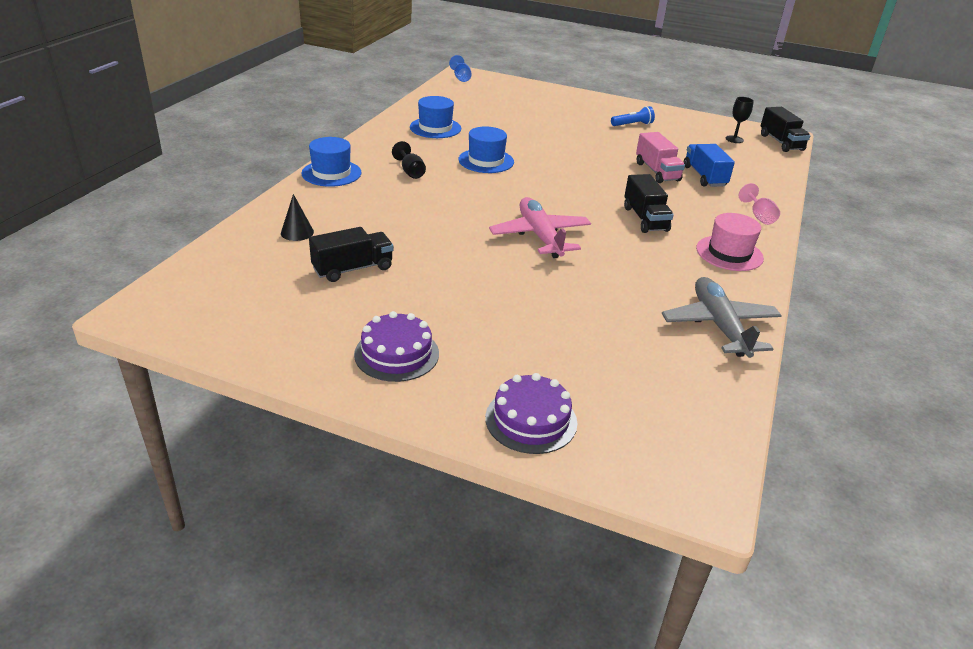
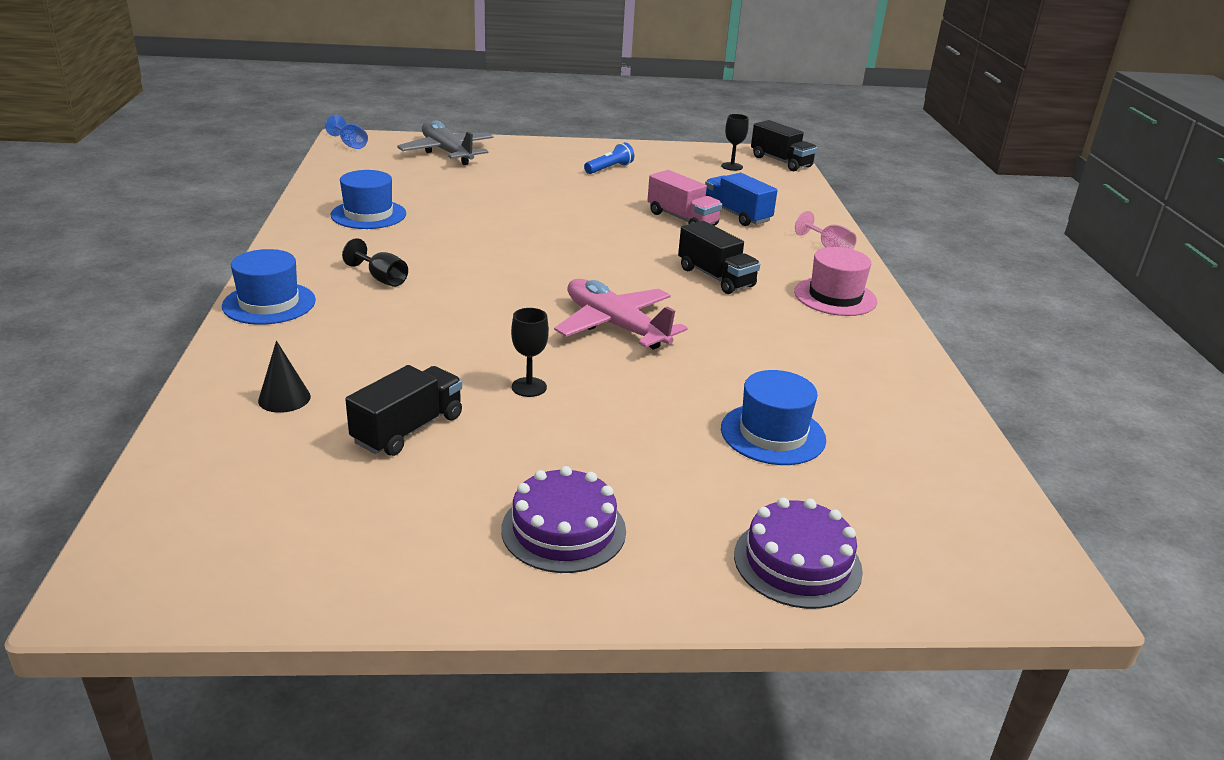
camera: 25 degrees left, 5 degrees down
(447, 262) = (529, 387): none -> black goblet
(486, 161) = (470, 245): blue hat -> blue hat (773, 434)
(719, 326) = (895, 382): grey plane -> grey plane (447, 152)

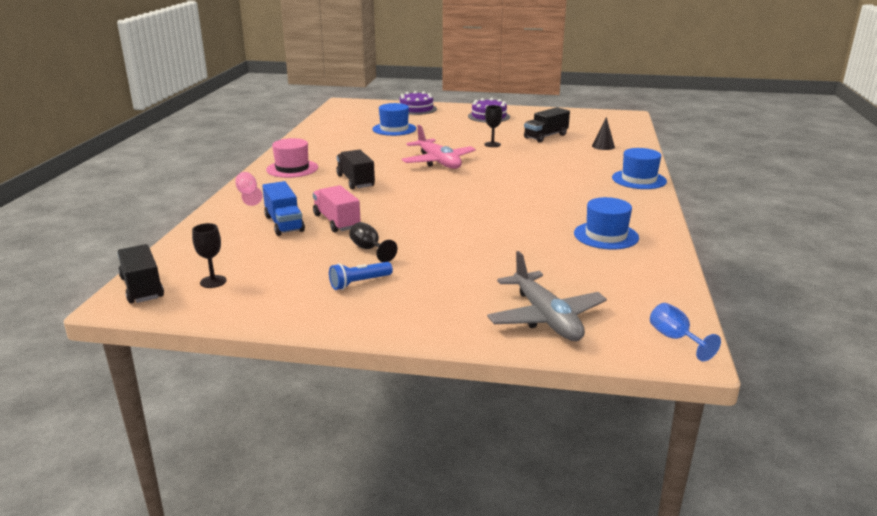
camera: 165 degrees left, 5 degrees down
(381, 279) = (577, 189): black goblet -> black goblet (369, 249)

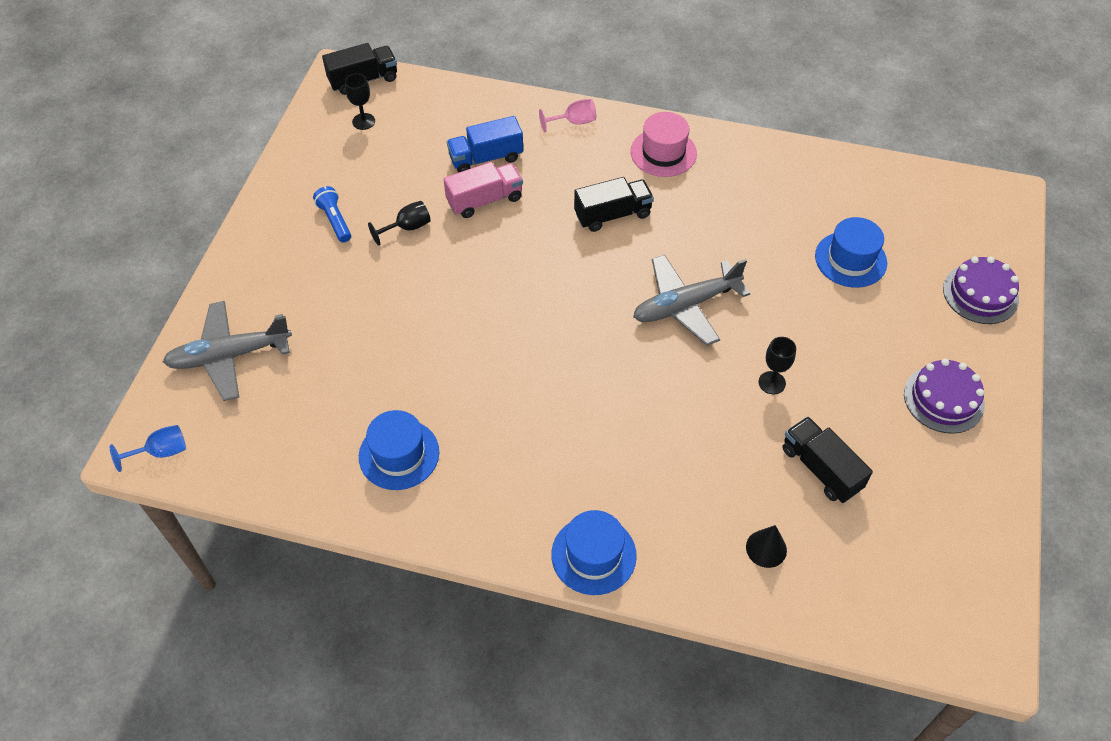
camera: 95 degrees right, 30 degrees up
(438, 162) = (685, 305): pink plane -> grey plane

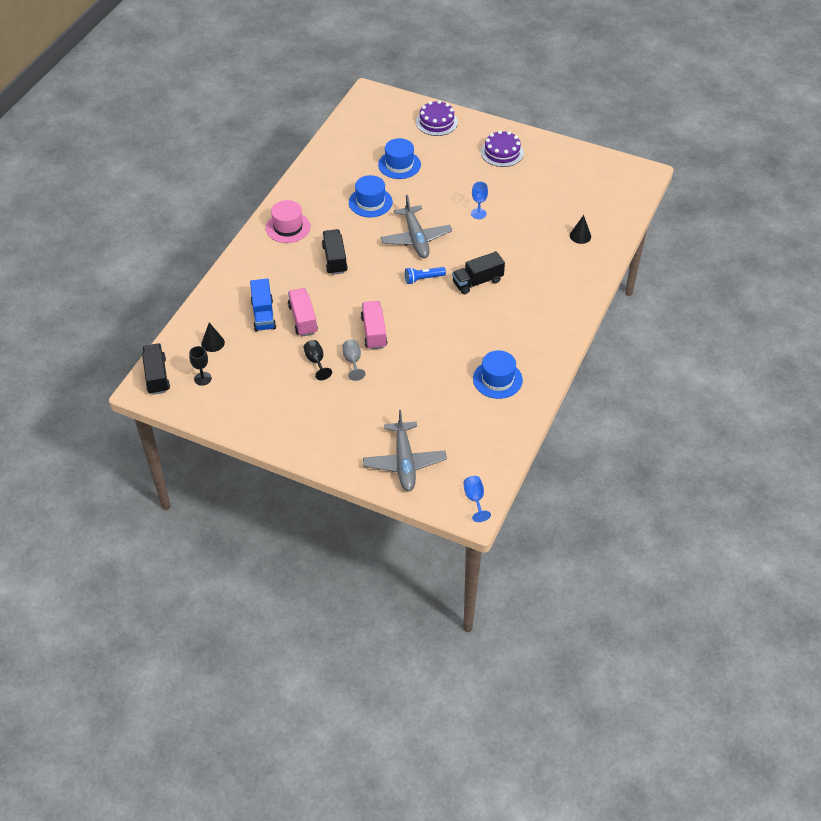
camera: 80 degrees left, 5 degrees down
(335, 220) = (297, 400): blue flashlight -> blue flashlight (423, 279)
(413, 268) = (353, 361): none -> grey goblet
(426, 119) = (213, 343): none -> black cone
(474, 283) = (374, 332): none -> pink truck
(574, 122) = (244, 266): pink goblet -> none
(593, 555) = (575, 302): blue hat -> blue hat (370, 202)
(772, 383) = (478, 213): black goblet -> blue goblet
(821, 468) = (536, 206): black truck -> black truck (477, 282)

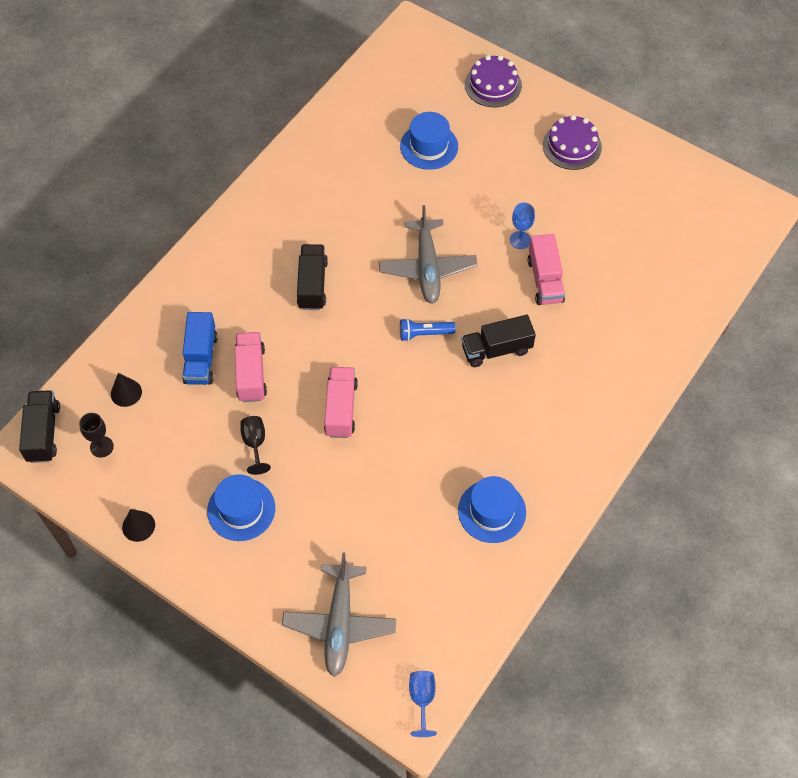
camera: 10 degrees right, 10 degrees up
(288, 227) = (261, 225): pink hat -> none
(353, 361) = (303, 451): grey goblet -> none
(370, 202) = (378, 201): blue hat -> blue hat (241, 509)
(502, 235) = (545, 280): none -> pink truck
(580, 236) = (652, 296): black cone -> black cone (138, 526)

